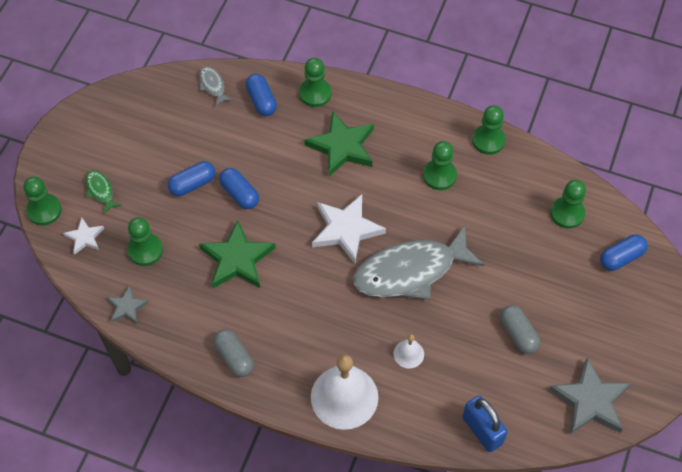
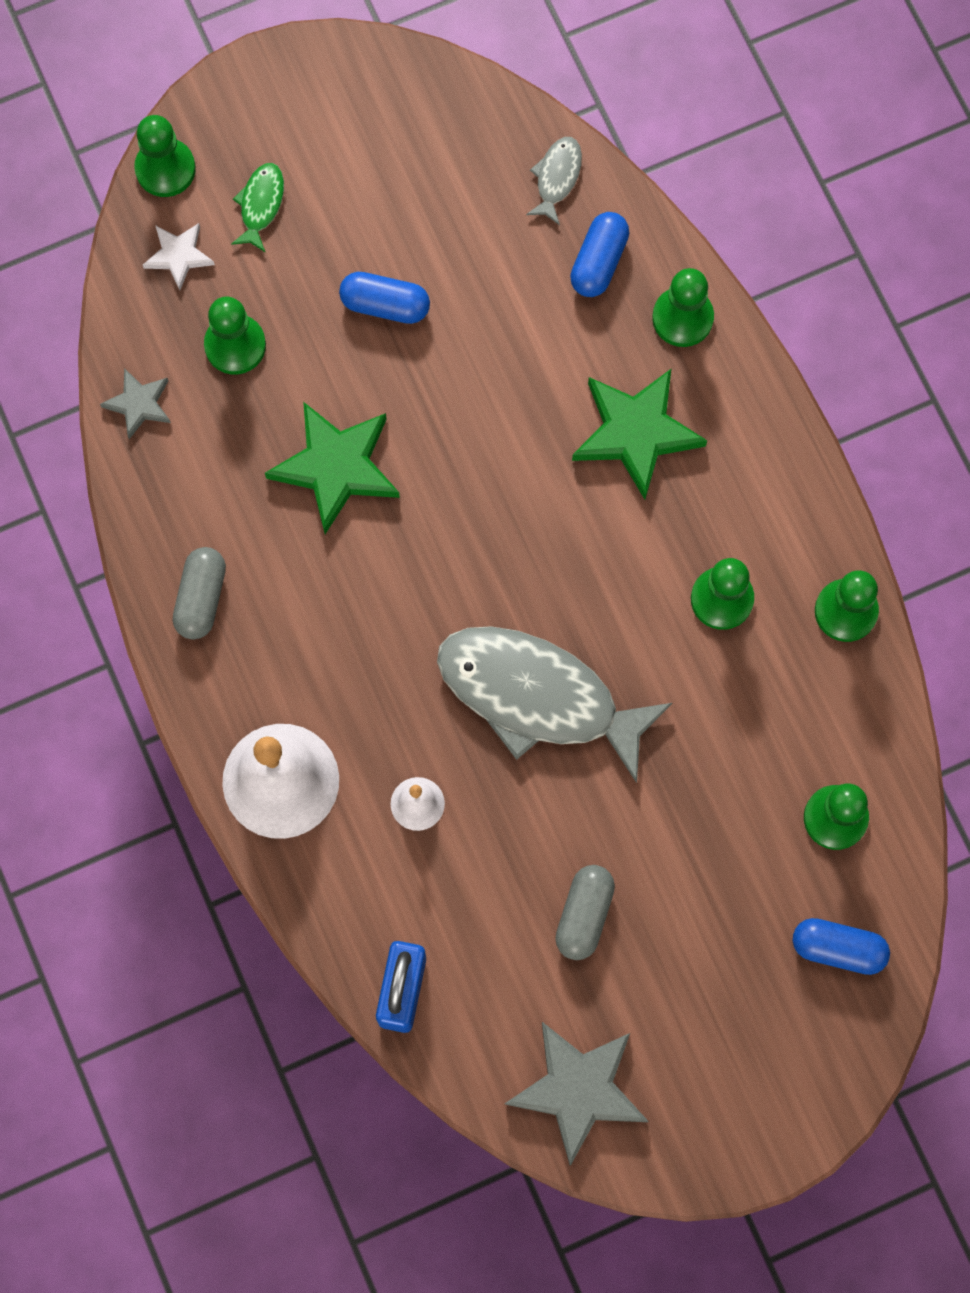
camera: 45 degrees right, 15 degrees up
(240, 194) = (431, 376): blue capsule -> none
(346, 230) = (516, 558): white star -> none

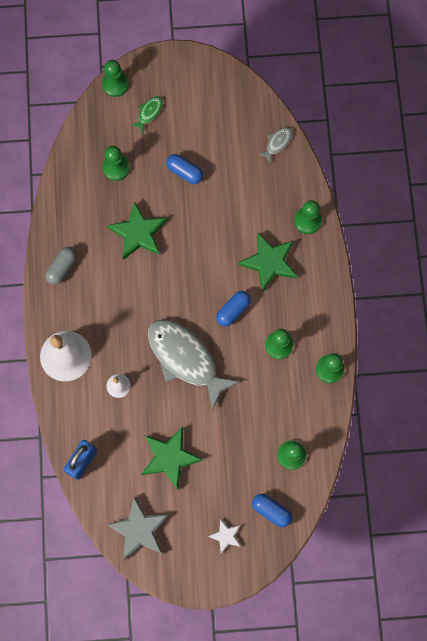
camera: 20 degrees right, 0 degrees up
(139, 404) = (67, 178): grey star -> none
(179, 256) = (107, 122): white star -> white star (226, 536)
(584, 915) = (170, 457): grey capsule -> green star
(598, 262) = (281, 185): blue capsule -> blue capsule (233, 310)

